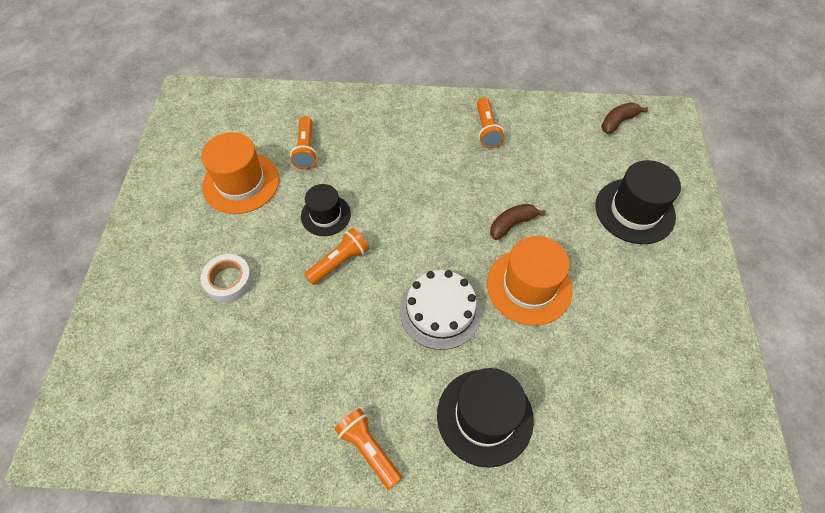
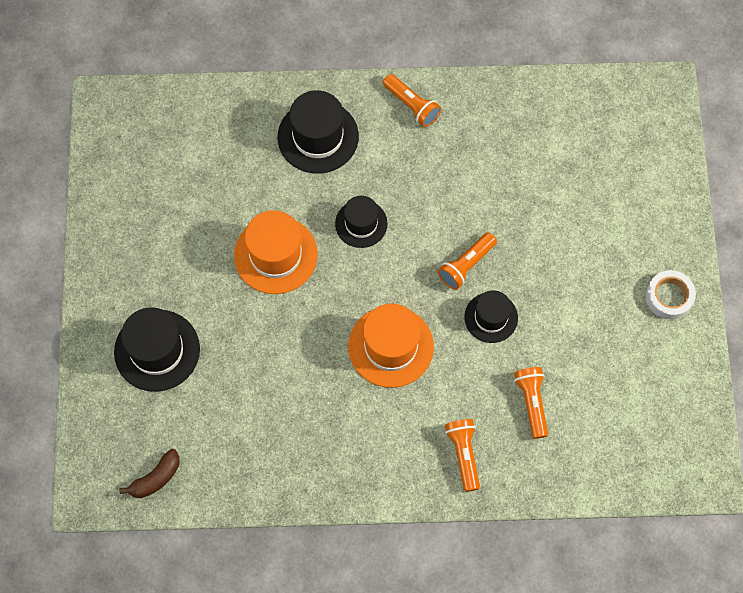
camera: 175 degrees right, 10 degrees up
(229, 281) = (571, 236): white tape -> white tape (669, 297)
(241, 183) = (594, 351): orange hat -> orange hat (391, 346)
(440, 311) = (361, 223): white cake -> black hat
(487, 130) = (319, 452): orange flashlight -> orange flashlight (463, 454)
(512, 224) = (291, 323): brown banana -> none

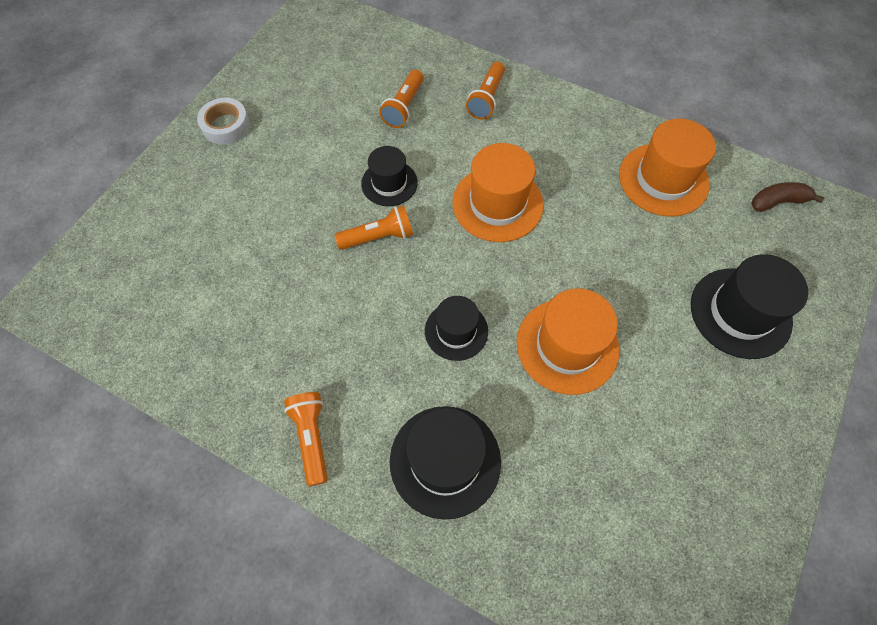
camera: 150 degrees left, 5 degrees down
(263, 449) = (663, 179): none -> orange hat

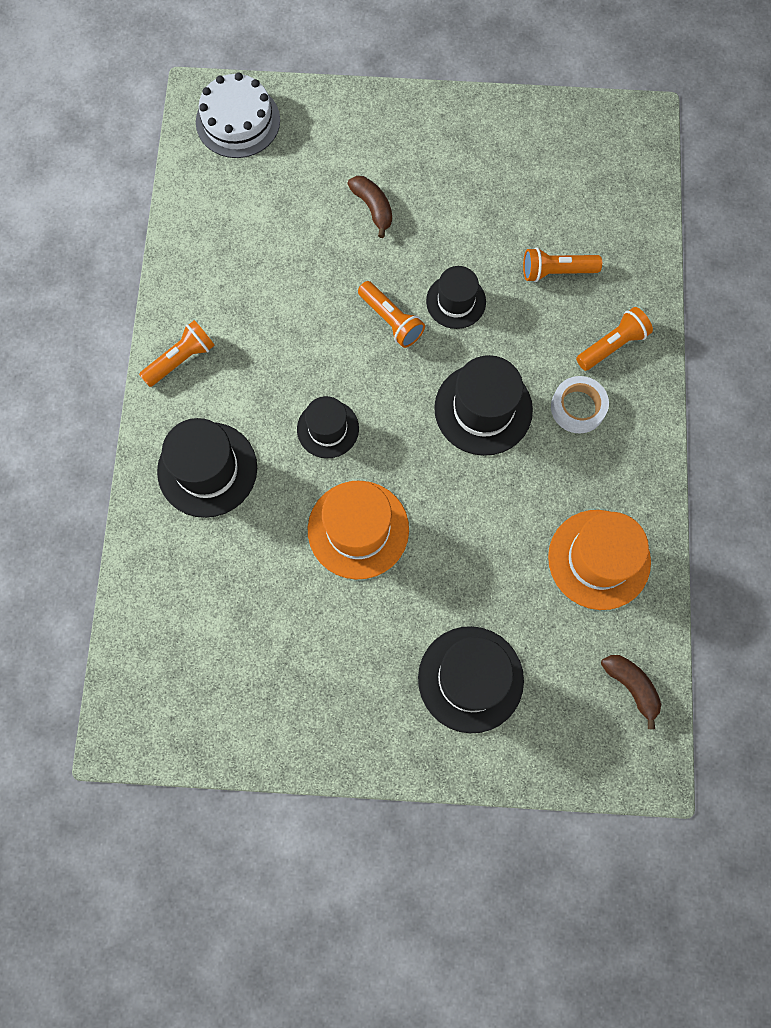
camera: 65 degrees right, 10 degrees up
(94, 279) = (238, 121): none -> white cake
(226, 125) = (445, 127): white tape -> white tape (578, 407)
(263, 207) = (373, 208): none -> brown banana
(486, 99) = (612, 345): orange flashlight -> orange flashlight turned 150 degrees clockwise
(497, 203) = (483, 409): orange hat -> black hat

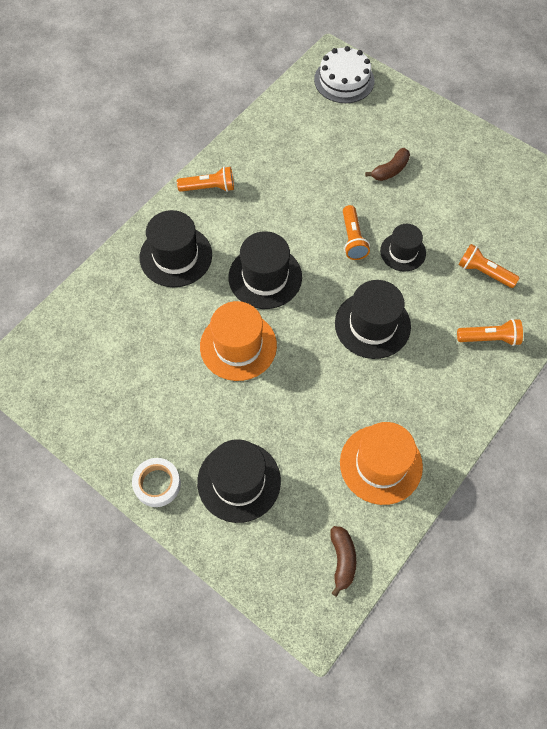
camera: 35 degrees right, 10 degrees down
(328, 429) = (265, 277): black hat -> black hat, size x1.59
(373, 208) = (390, 170): brown banana -> brown banana turned 45 degrees clockwise
(578, 407) = (437, 362): white tape -> white tape (157, 484)

